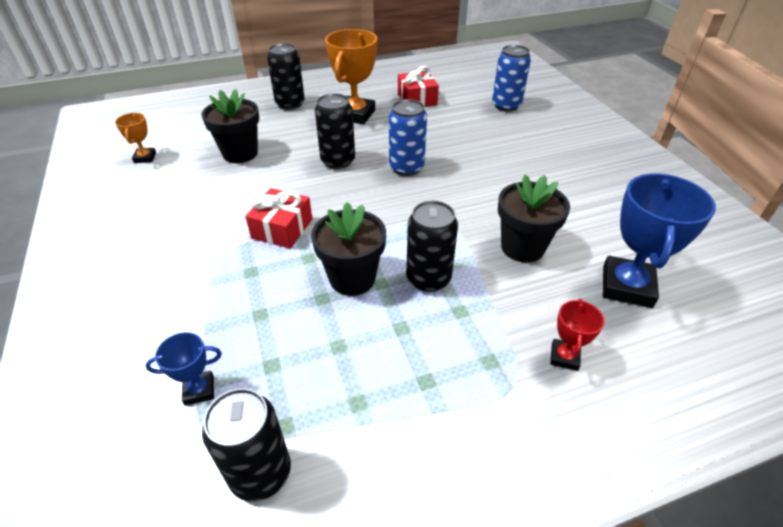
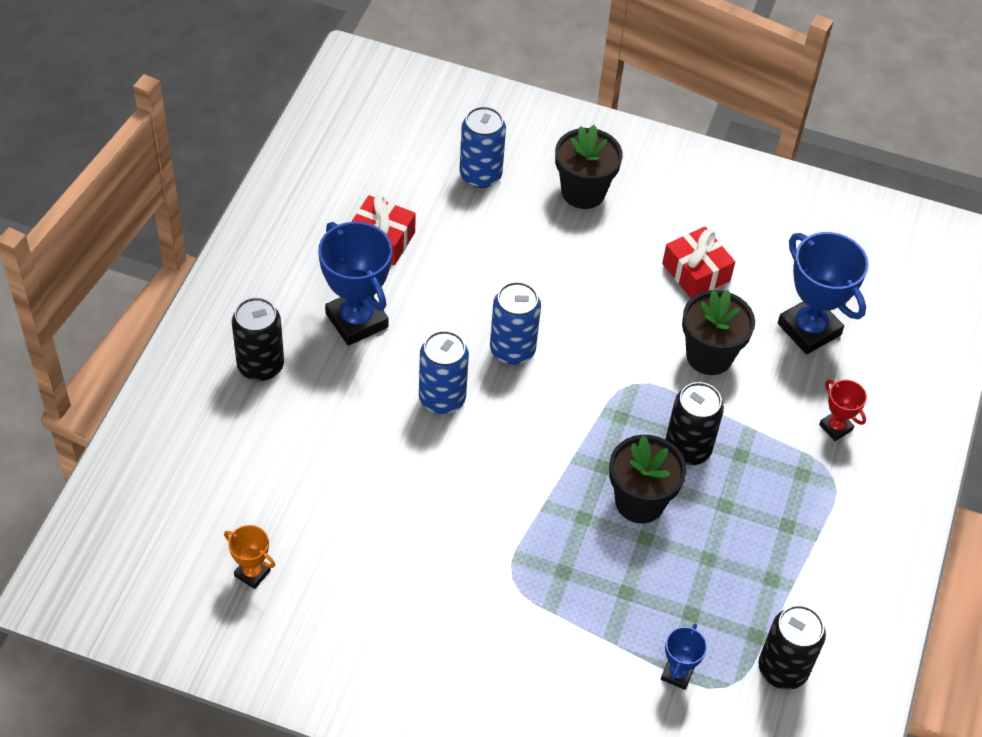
camera: 55 degrees left, 10 degrees up
(240, 153) = (336, 477): black flower pot -> black flower pot (583, 192)
(282, 228) = (519, 513): red gift -> red gift (696, 272)
(338, 161) = (442, 398): black can -> blue can
(355, 114) = (357, 320): orange trophy -> blue trophy

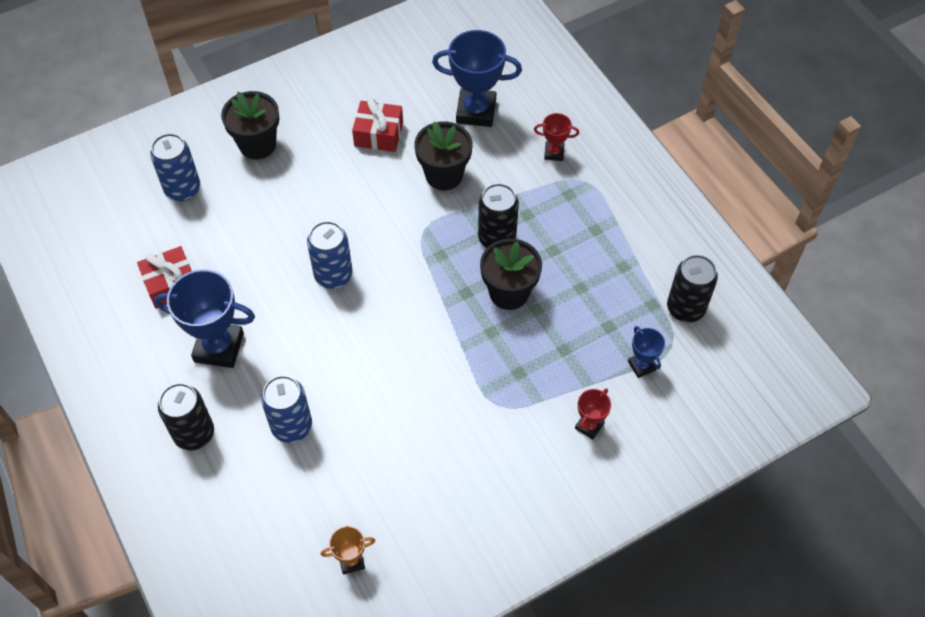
camera: 45 degrees left, 5 degrees up
(442, 398) = (329, 343): blue can -> blue can (291, 426)
(566, 672) = (589, 426): none -> red trophy

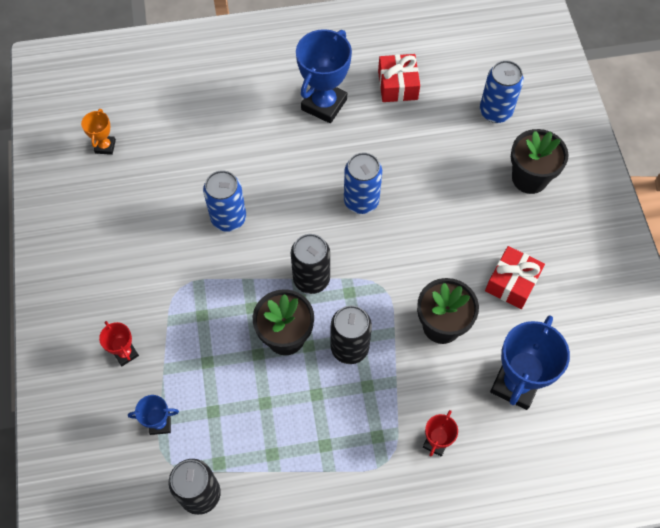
camera: 110 degrees right, 5 degrees up
(194, 433) = (255, 74): black can -> black can (311, 279)
(291, 426) = (232, 136): blue can -> blue can (228, 218)

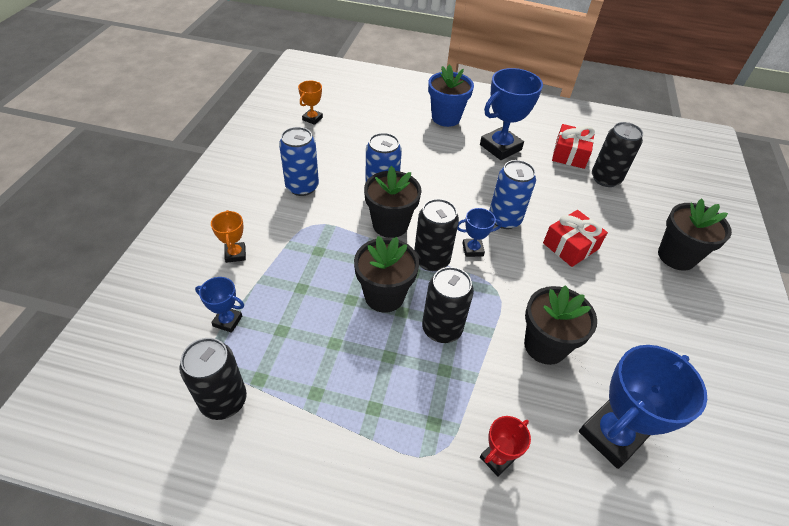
camera: 20 degrees right, 15 degrees down
(125, 353) = (235, 254): red trophy -> orange trophy
(250, 84) = (446, 118): none -> blue flower pot
(255, 255) = (390, 224): none -> black flower pot
(344, 250) = (472, 249): none -> blue trophy
(442, 105) = (605, 179): none -> black can
(495, 111) = (655, 198): blue can -> blue can (302, 187)
(512, 283) = (634, 336): red gift -> red gift (570, 246)

